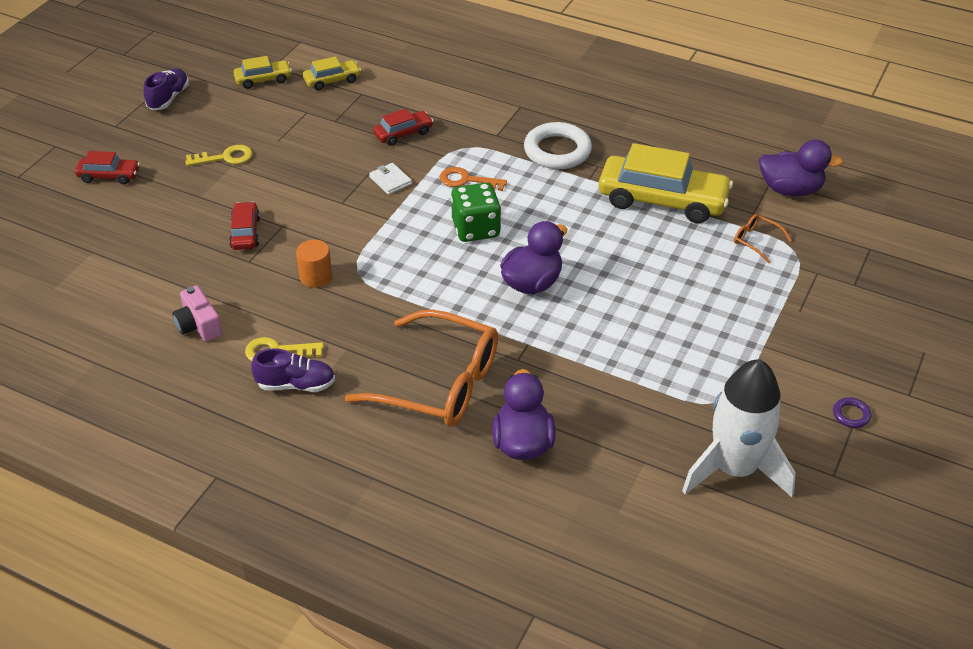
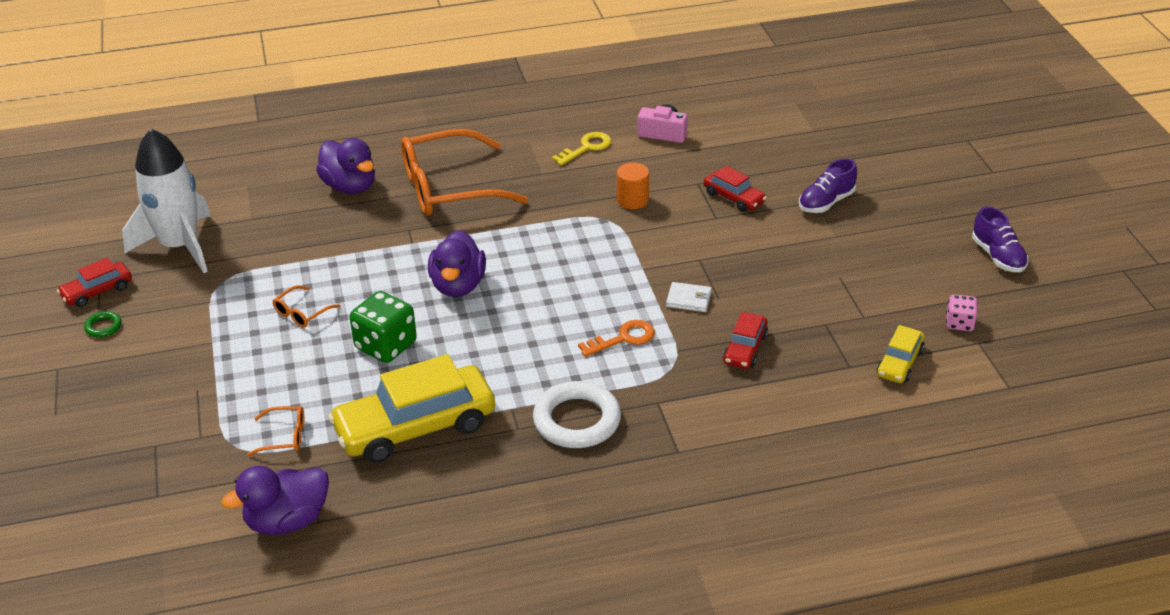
camera: 140 degrees right, 5 degrees down
(109, 176) = (907, 176): red car -> red car (97, 291)
(225, 157) = (853, 238): yellow key -> none
(263, 80) = (959, 323): yellow car -> pink dice
(296, 384) = (545, 139): purple shoe -> purple shoe (826, 202)
(476, 229) = (558, 301): green dice -> green dice (386, 346)
(673, 330) = (302, 313): none -> orange glasses
(851, 415) = (103, 327): purple ring -> green ring

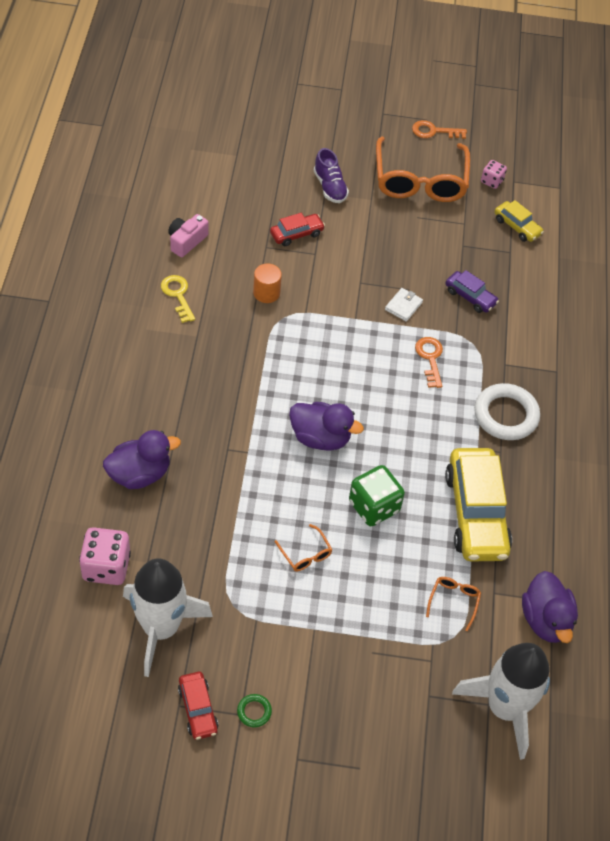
camera: 75 degrees left, 15 degrees up
(155, 510) = (504, 708): none -> white rocket
(236, 197) = (106, 567): none -> pink dice
(450, 187) = (182, 403): orange glasses -> orange glasses (420, 180)
(745, 349) = (470, 297): red car -> purple car
(998, 256) = (434, 131): purple shoe -> orange key

